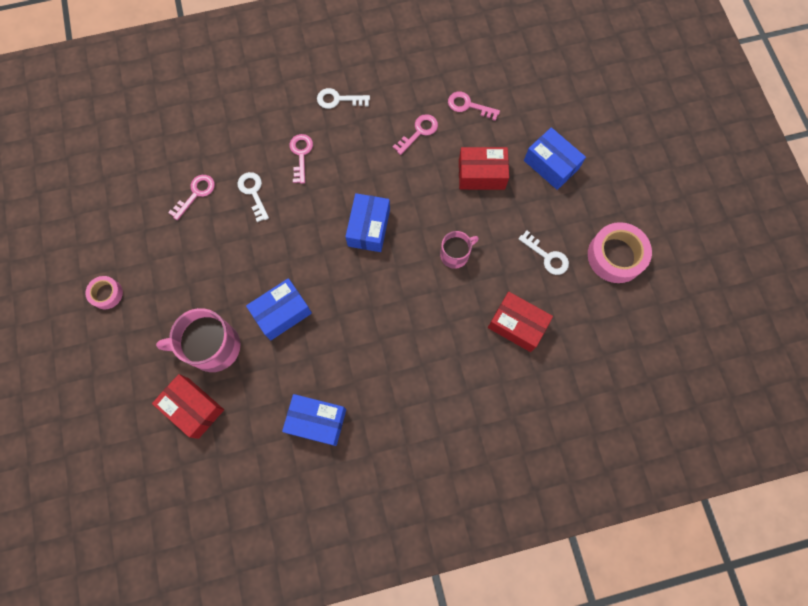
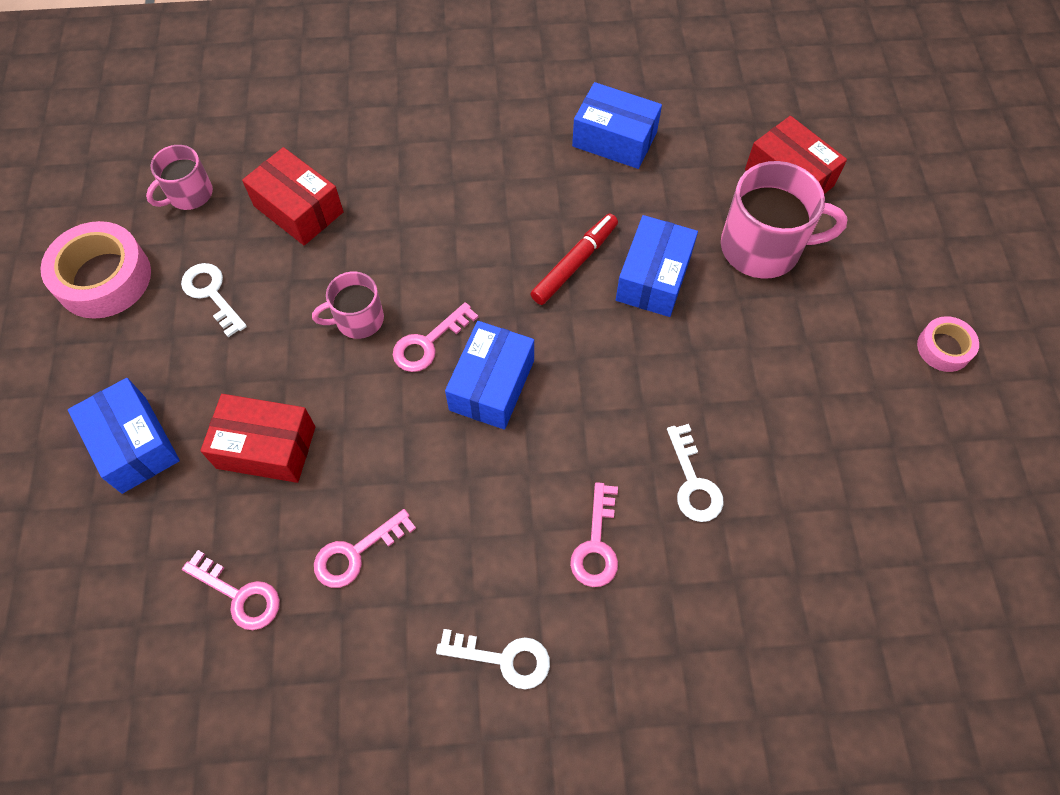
camera: 170 degrees left, 10 degrees down
(196, 194) = (802, 498): pink key -> pink key (428, 343)
(282, 312) = (653, 278): blue box -> blue box turned 45 degrees counterclockwise
(332, 314) = (574, 264): none -> red marker
(591, 324) = (189, 194): none -> pink mug

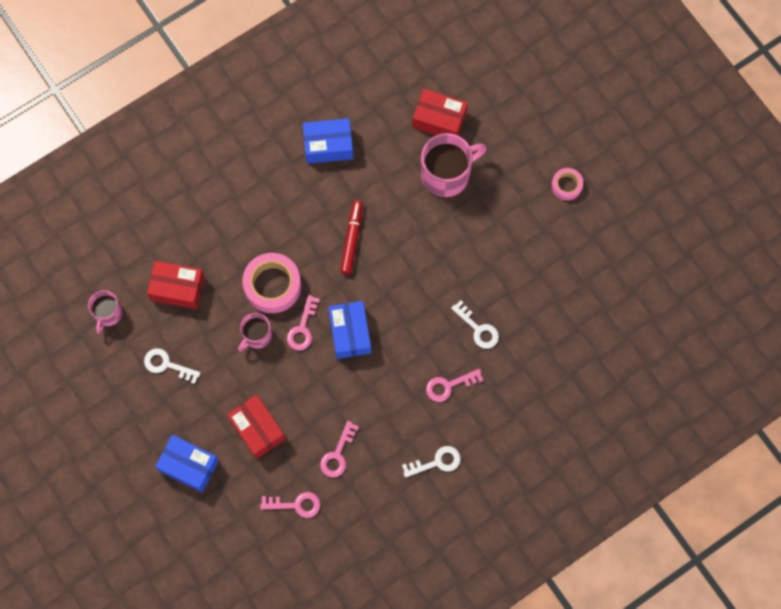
camera: 30 degrees left, 10 degrees up
(104, 278) = (100, 389): pink tape -> pink tape (272, 285)
(266, 447) = (257, 429): red box -> red box turned 75 degrees clockwise
(596, 544) = (449, 386): pink key -> pink key turned 90 degrees clockwise
(653, 278) = (398, 225): blue box -> none

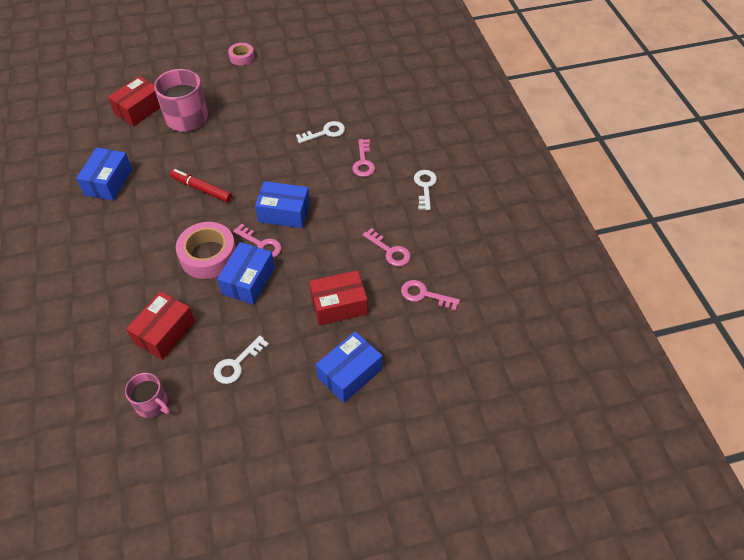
camera: 70 degrees left, 20 degrees down
(257, 335) = (248, 280): pink mug -> blue box
(296, 504) = (424, 295): pink key -> pink key turned 90 degrees counterclockwise

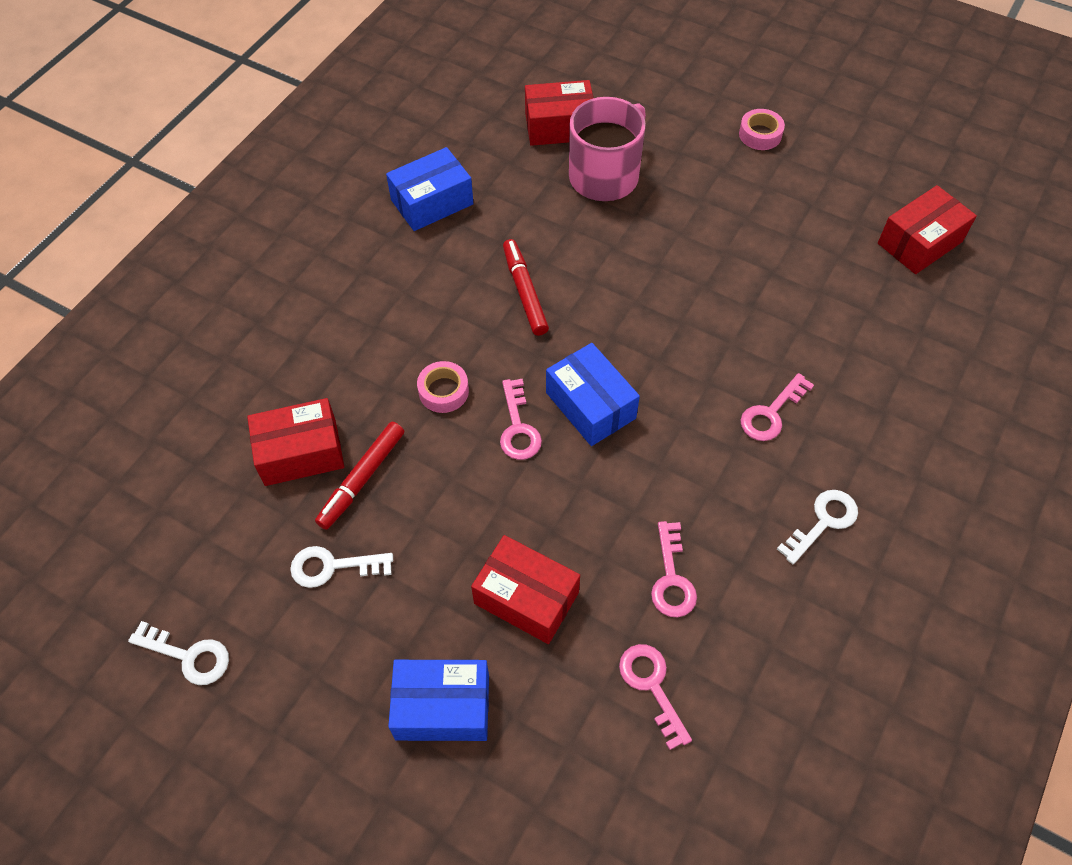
camera: 45 degrees right, 5 degrees up
(152, 404) = (202, 532): pink mug -> none
(208, 255) = (443, 391): pink tape -> pink tape, size x0.55
(209, 319) = (362, 479): none -> red marker
(248, 280) = (454, 465): blue box -> none
(325, 132) = (762, 328): white key -> white key (188, 656)
(354, 59) = (920, 242): none -> red box

